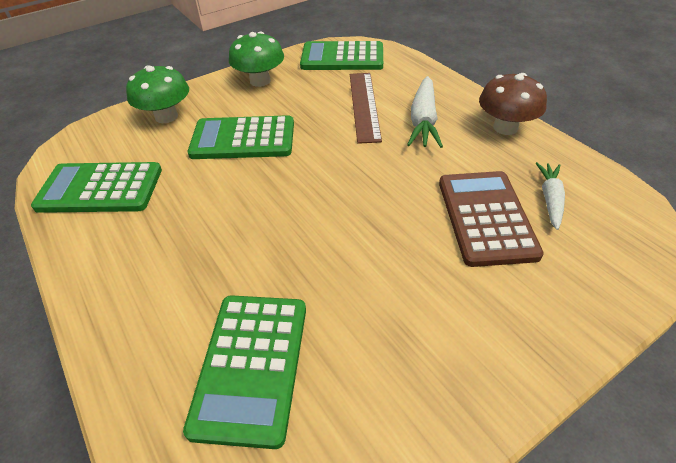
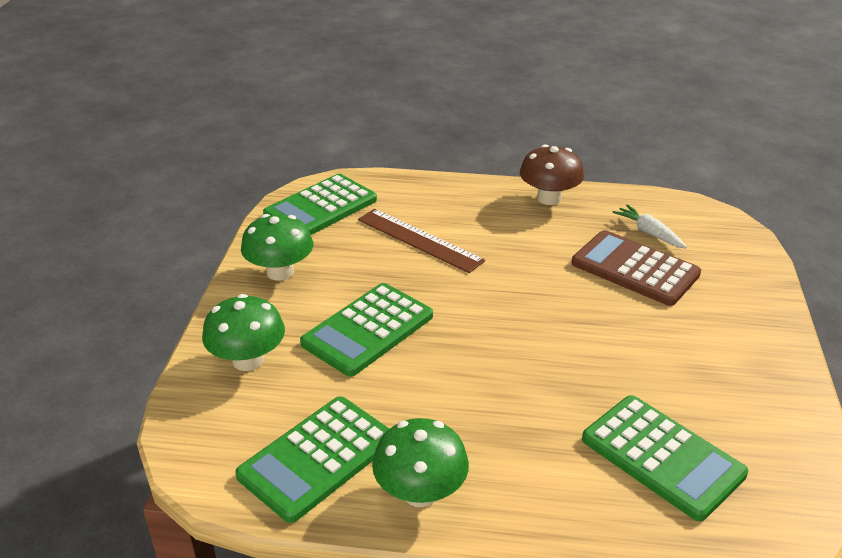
camera: 50 degrees left, 10 degrees down
(100, 249) = (420, 492): none -> green mushroom
(423, 121) = (486, 226): white carrot -> none

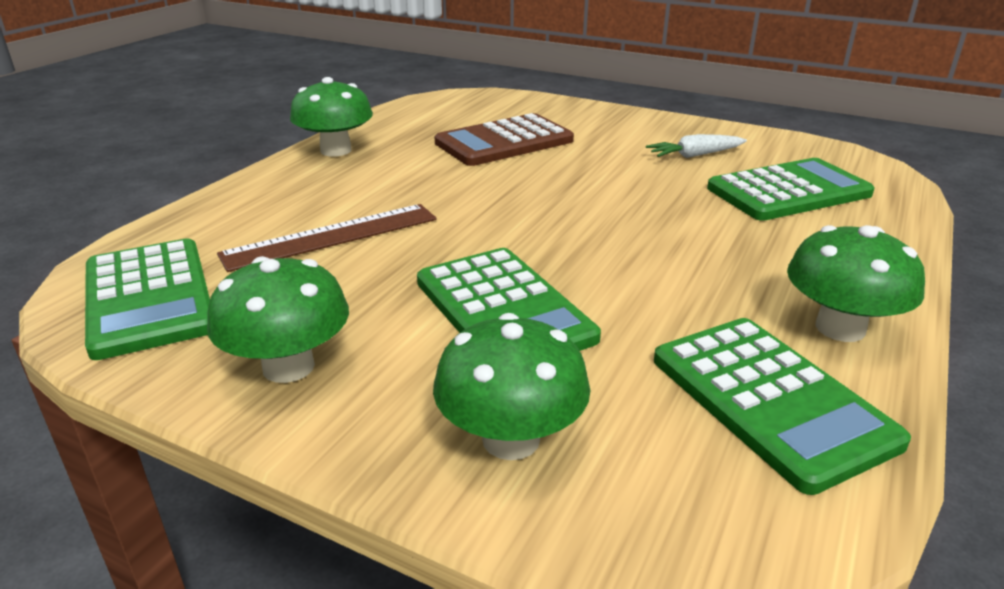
camera: 70 degrees left, 5 degrees down
(549, 198) = (336, 150): brown mushroom -> green mushroom
(649, 233) = (451, 124): white carrot -> white carrot (695, 155)

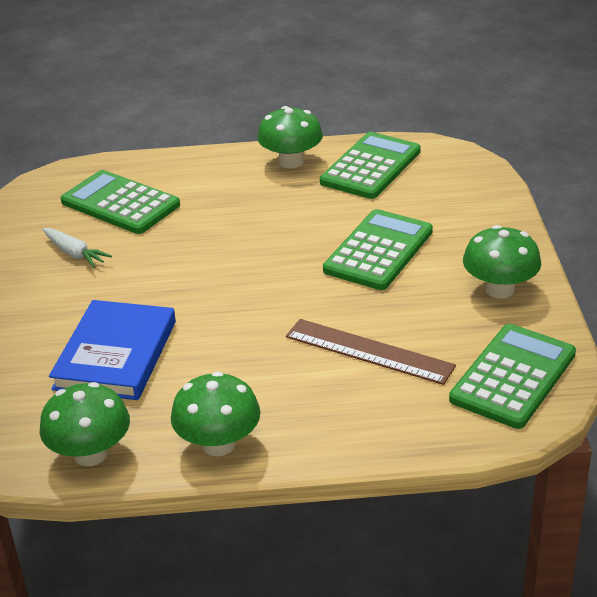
camera: 120 degrees left, 5 degrees up
(504, 142) = (116, 355): brown calculator -> blue book
(511, 439) = (468, 213): green mushroom -> green mushroom (90, 454)

